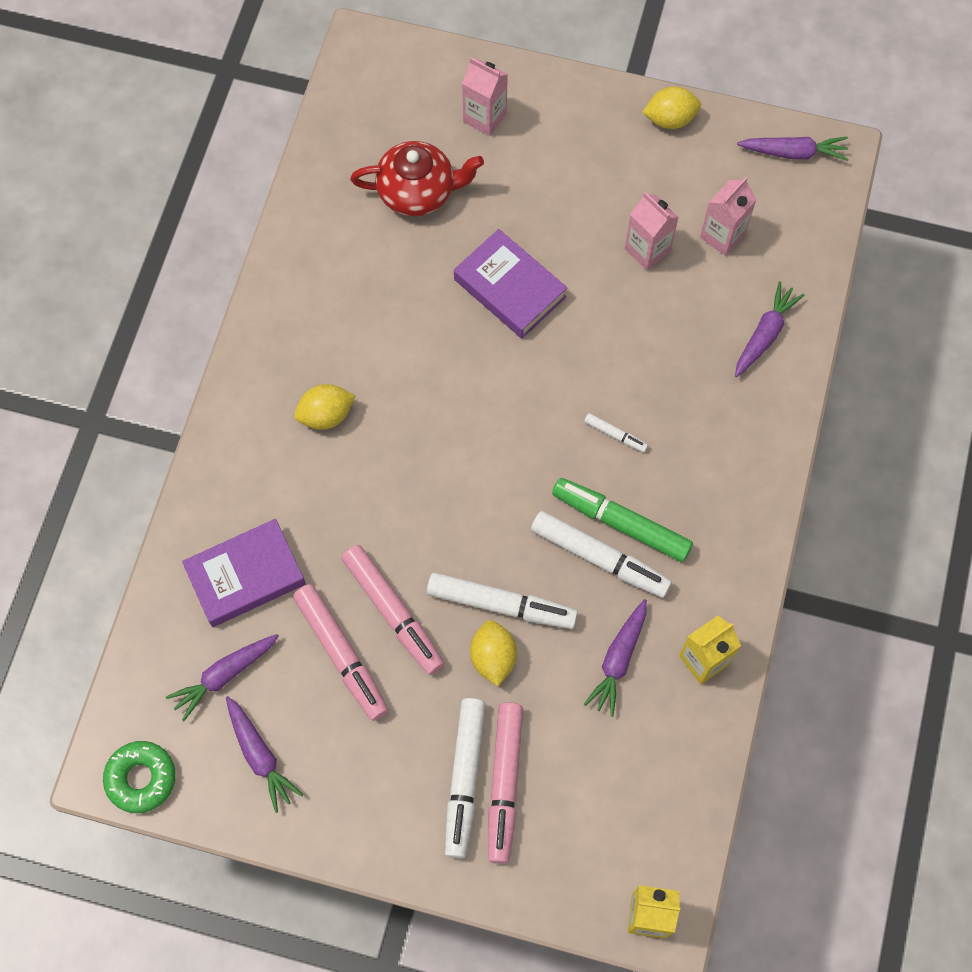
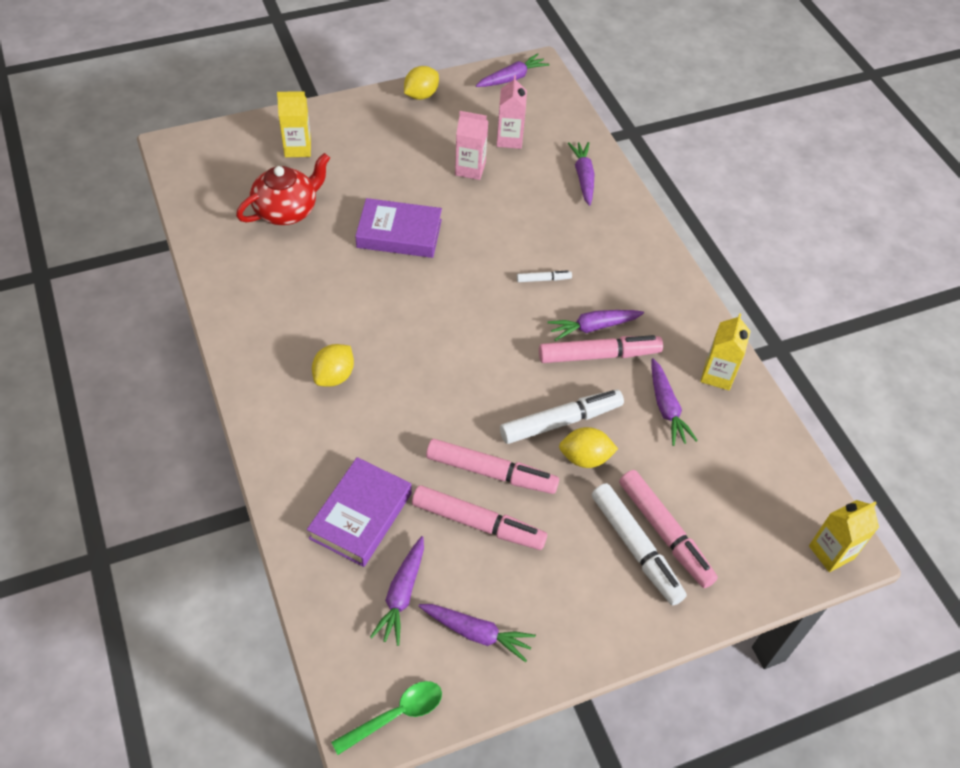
camera: 40 degrees left, 15 degrees down
(141, 778) = (396, 715): green donut -> green spoon
(484, 117) = (297, 148): pink carton -> yellow carton
(493, 657) = (585, 458): yellow lemon -> yellow lemon turned 45 degrees counterclockwise
(599, 558) = (599, 355): white marker -> pink marker
(621, 523) = (593, 327): green marker -> purple carrot

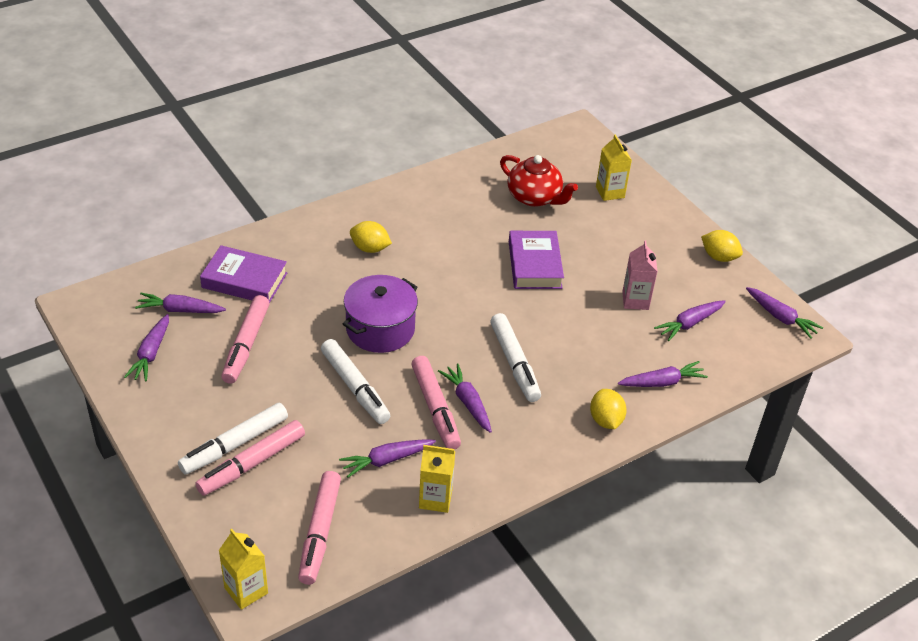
camera: 80 degrees right, 10 degrees down
(396, 715) = (86, 319): green spoon -> none
(474, 386) = (380, 329): none -> purple pot
(491, 472) = (295, 348): pink marker -> pink marker (320, 532)
(509, 139) = (689, 323): pink carton -> purple carrot
(543, 279) = (514, 363): white marker -> white marker, size x2.13
(585, 458) = (320, 406): yellow lemon -> yellow lemon (605, 420)

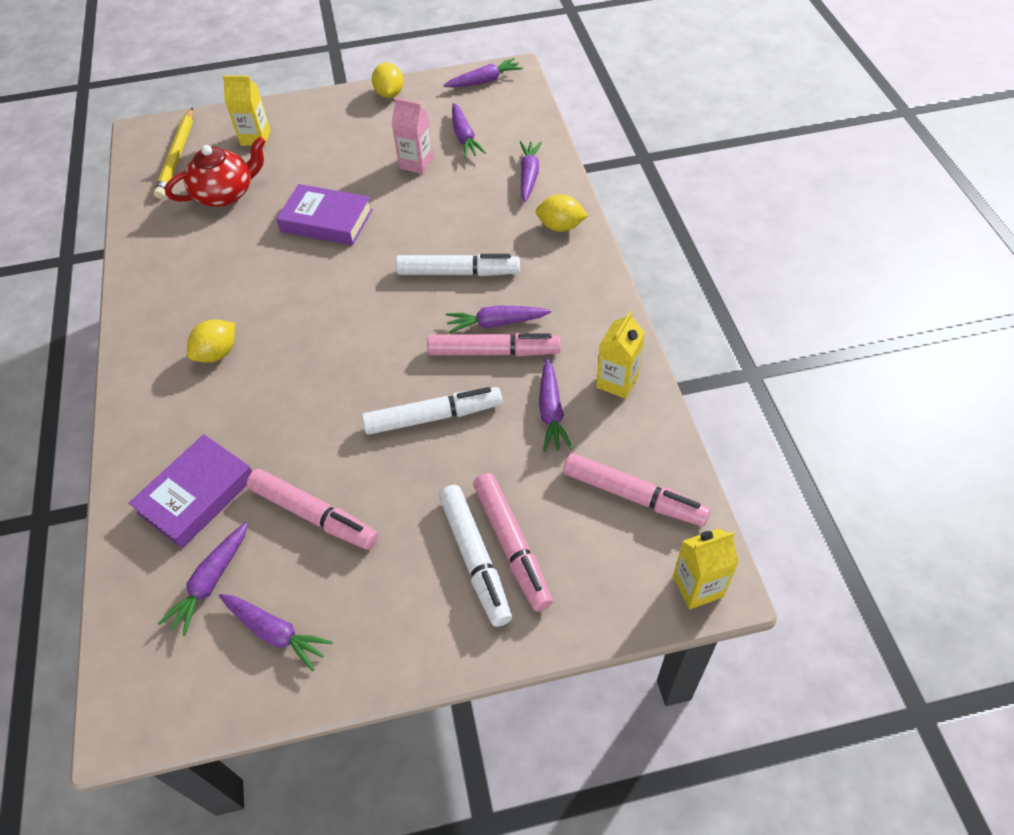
camera: 65 degrees left, 10 degrees up
(380, 329) = (354, 373): purple pot -> none
(563, 156) = (177, 156): none -> yellow pencil
(719, 257) = (389, 94): yellow lemon -> yellow lemon turned 60 degrees counterclockwise

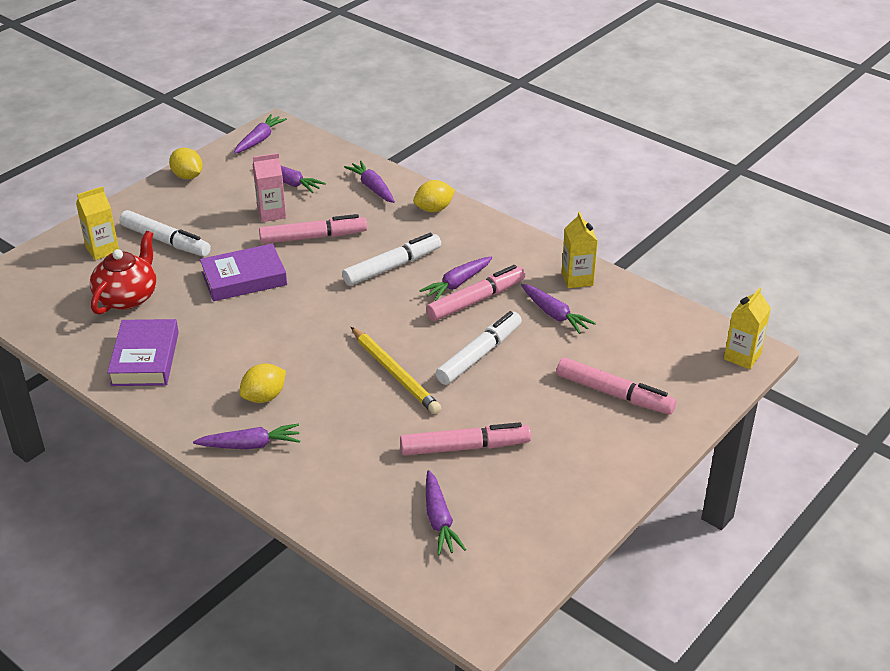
camera: 40 degrees left, 15 degrees down
(177, 156) = (42, 290): yellow pencil -> yellow pencil (395, 373)
(197, 495) = (363, 482): purple book -> purple book (145, 358)
(217, 353) = (264, 397): yellow lemon -> yellow lemon turned 45 degrees clockwise
(275, 632) = (519, 519): purple carrot -> purple carrot (250, 445)
(475, 558) = (600, 412): white marker -> white marker (165, 241)
(633, 496) = (656, 332): pink marker -> pink marker (313, 237)

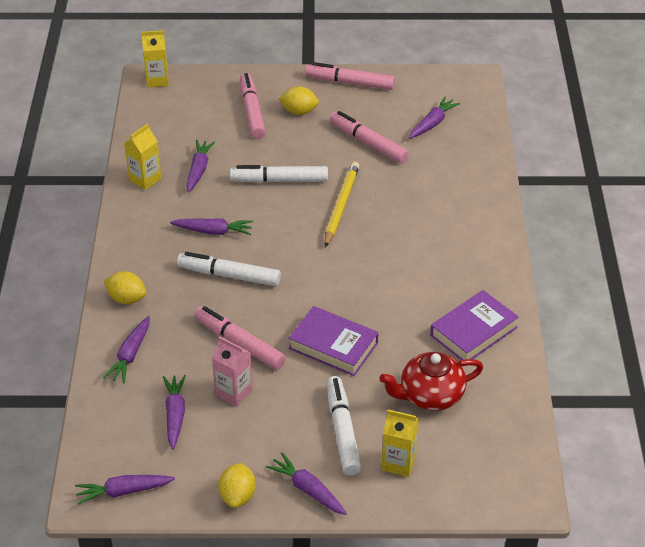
camera: 130 degrees left, 5 degrees up
(250, 445) = (477, 226): purple carrot -> purple carrot (308, 490)
(264, 397) = (433, 248): yellow lemon -> yellow lemon (299, 111)
(476, 300) = (223, 212): pink marker -> pink marker (350, 83)

